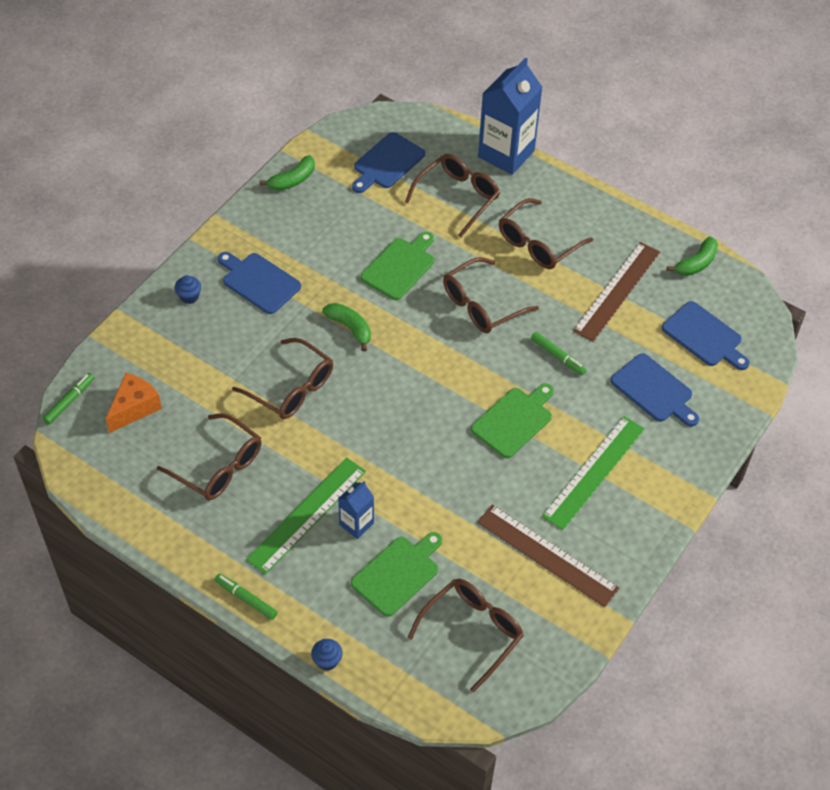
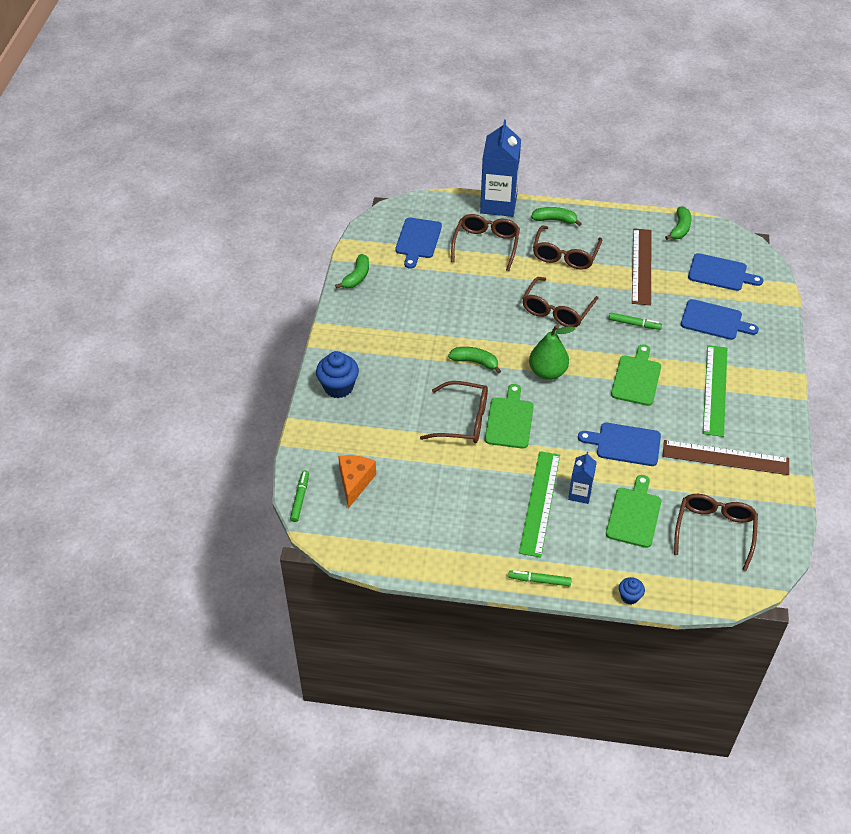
camera: 25 degrees left, 5 degrees down
(189, 296) = (338, 387): blue cupcake -> blue cupcake, size x1.87
(218, 466) = (449, 497): brown glasses -> none
(259, 282) = (384, 356): blue cutting board -> blue cutting board (625, 444)
(400, 267) = (480, 307): green cutting board -> green cutting board (509, 420)
(420, 372) = (547, 372): none -> green pear
(557, 197) = (555, 220): none -> green banana

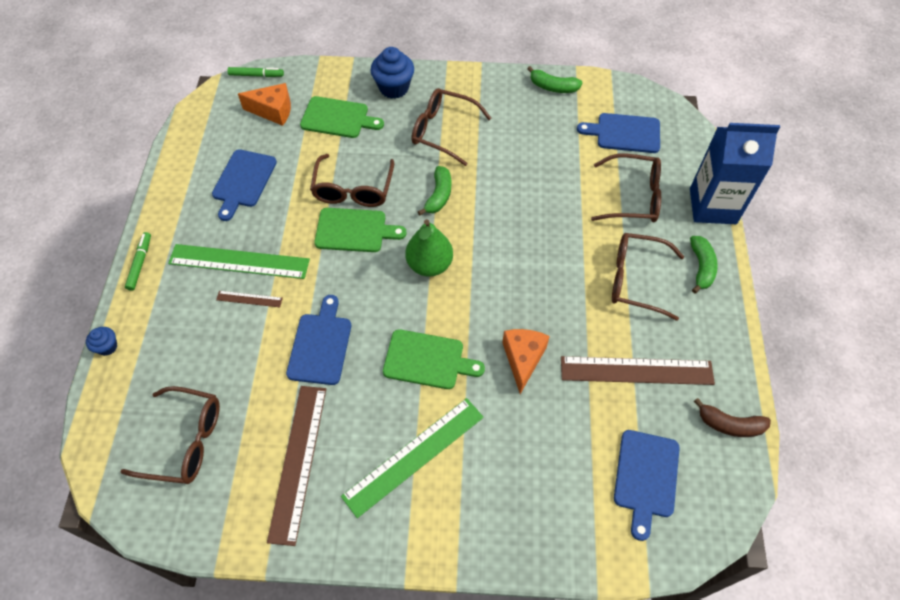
camera: 85 degrees right, 10 degrees up
(557, 310) = (534, 272): brown glasses -> brown glasses (443, 131)
(580, 494) = (249, 299): blue carton -> brown ruler
(634, 324) = (523, 359): green marker -> orange cheese
(634, 515) = (216, 353): green cutting board -> green cutting board (337, 118)
(680, 228) = (729, 425): green banana -> brown banana
(714, 321) = (545, 462): blue cutting board -> blue cutting board (243, 181)
(715, 390) = (414, 456): green ruler -> green ruler turned 45 degrees counterclockwise

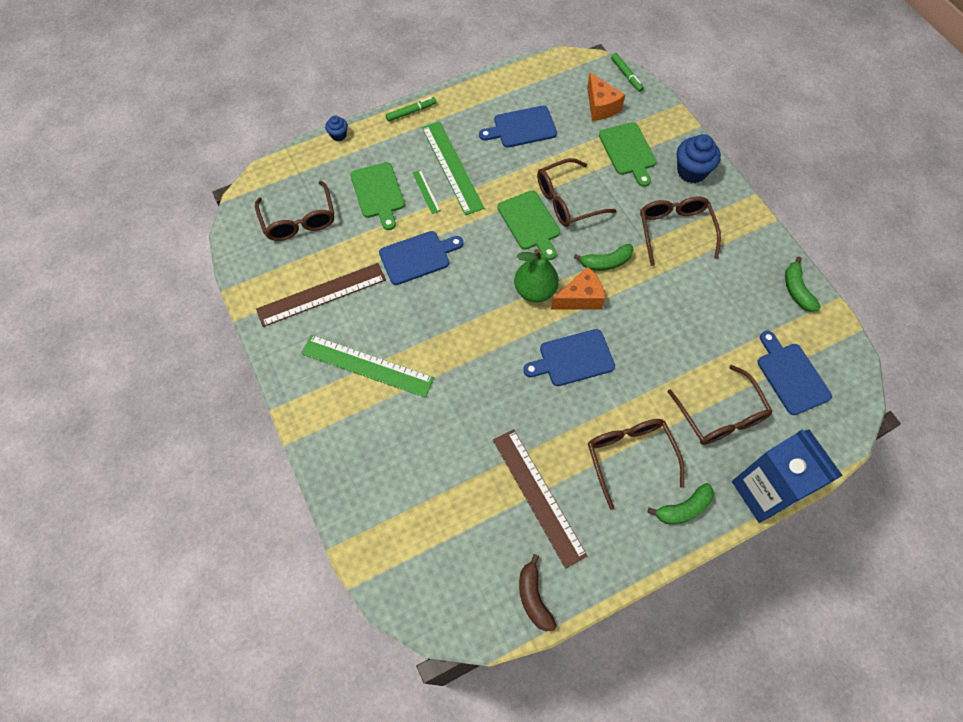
camera: 60 degrees right, 5 degrees up
(249, 299) = (426, 191): brown ruler -> green ruler
(427, 360) = (449, 334): green cutting board -> green cutting board (378, 193)
(523, 359) = (493, 402): orange cheese -> orange cheese (580, 298)
(646, 477) = (444, 545): blue cutting board -> blue cutting board (573, 358)

